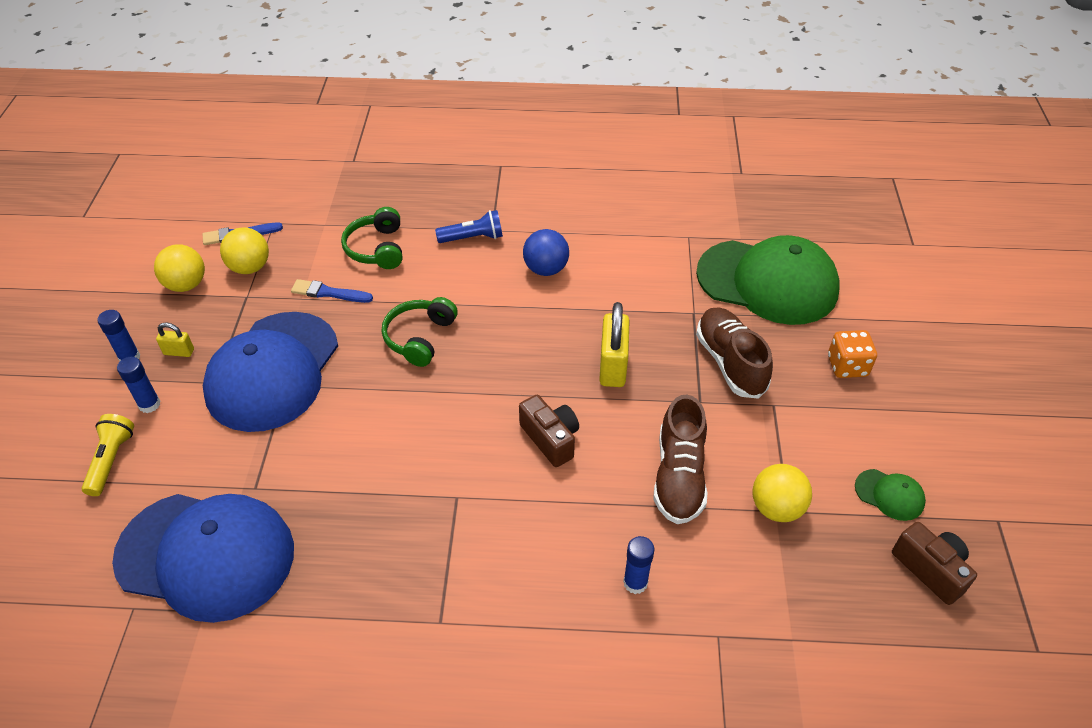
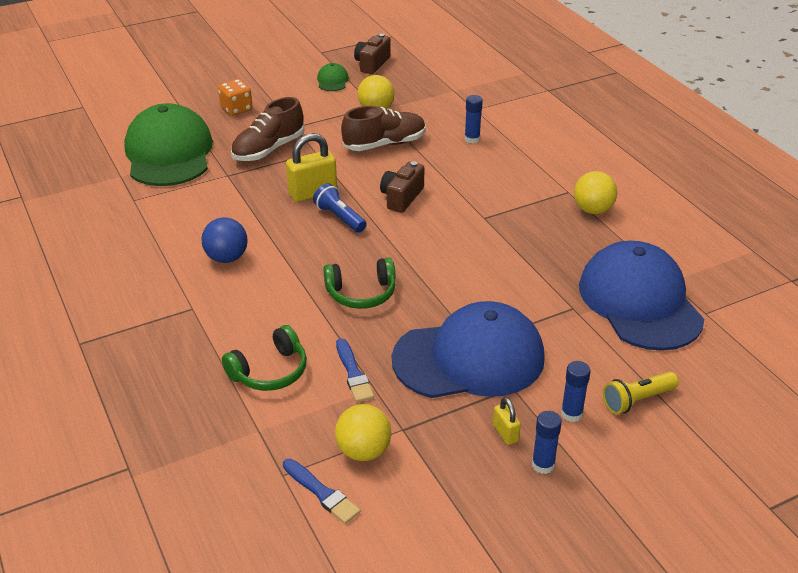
camera: 120 degrees left, 10 degrees down
(186, 285) = (425, 487): yellow ball -> yellow ball (592, 210)
(473, 238) = (212, 315): blue flashlight -> blue flashlight (340, 218)

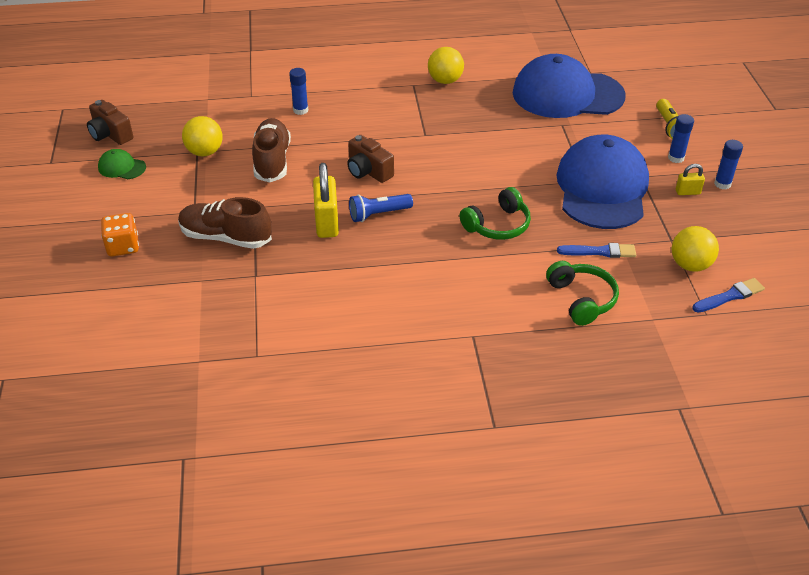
camera: 70 degrees left, 5 degrees up
(169, 153) = (178, 314): green cap -> none
(227, 258) = (403, 299): blue ball -> none
(268, 149) = (226, 237): brown shoe -> brown shoe turned 135 degrees clockwise
(361, 293) = (497, 225): green headphones -> green headphones turned 45 degrees clockwise

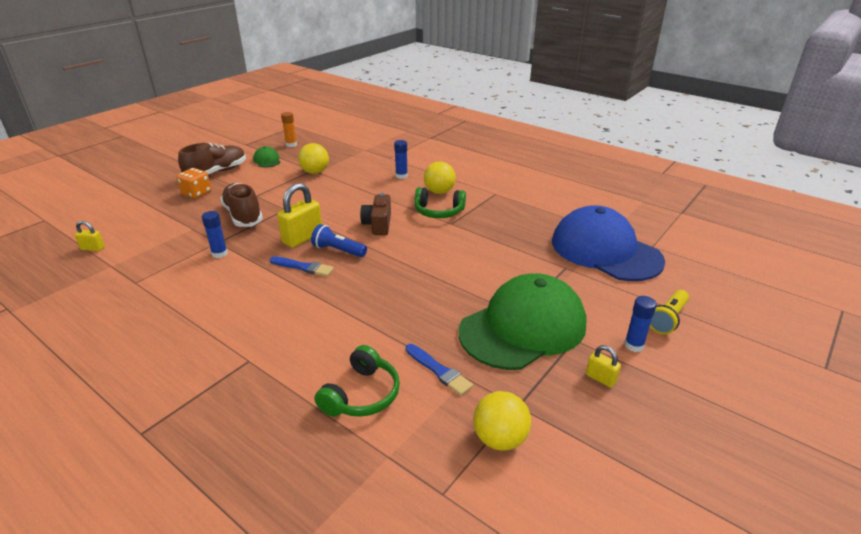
camera: 45 degrees right, 10 degrees down
(110, 134) = (291, 145): brown camera -> orange glue stick
(139, 362) = (93, 248): none -> yellow padlock
(272, 161) = (338, 192): brown shoe -> brown shoe (216, 172)
(445, 81) = (521, 201): yellow ball -> yellow ball (439, 192)
(497, 225) = (397, 302): green headphones -> green headphones (438, 211)
(602, 188) = (523, 327): blue cap -> green cap
(722, 184) = (650, 394): blue glue stick -> blue glue stick (219, 254)
(729, 296) = (492, 497): blue brush -> blue brush (303, 267)

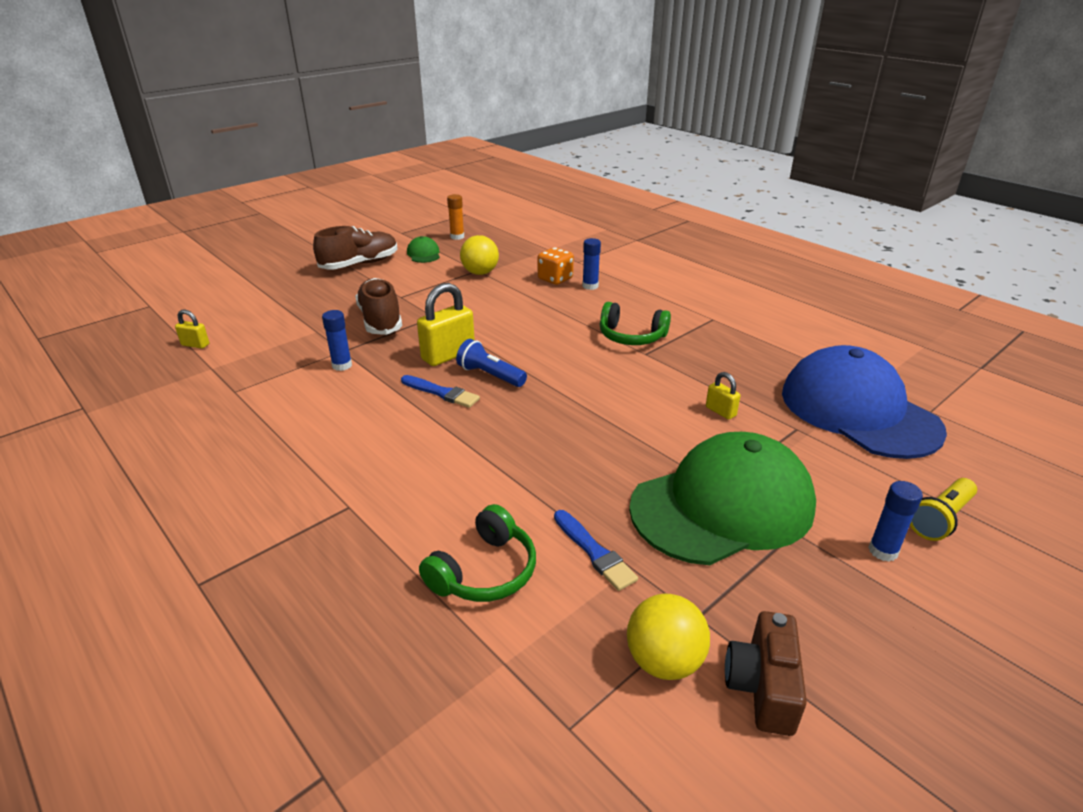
camera: 10 degrees right, 0 degrees up
(197, 193) = (330, 288): orange dice -> orange dice (555, 279)
(378, 224) = (548, 346): brown camera -> brown camera (762, 687)
(439, 192) = (636, 310): yellow ball -> none
(600, 378) = (825, 593): yellow padlock -> yellow padlock (720, 411)

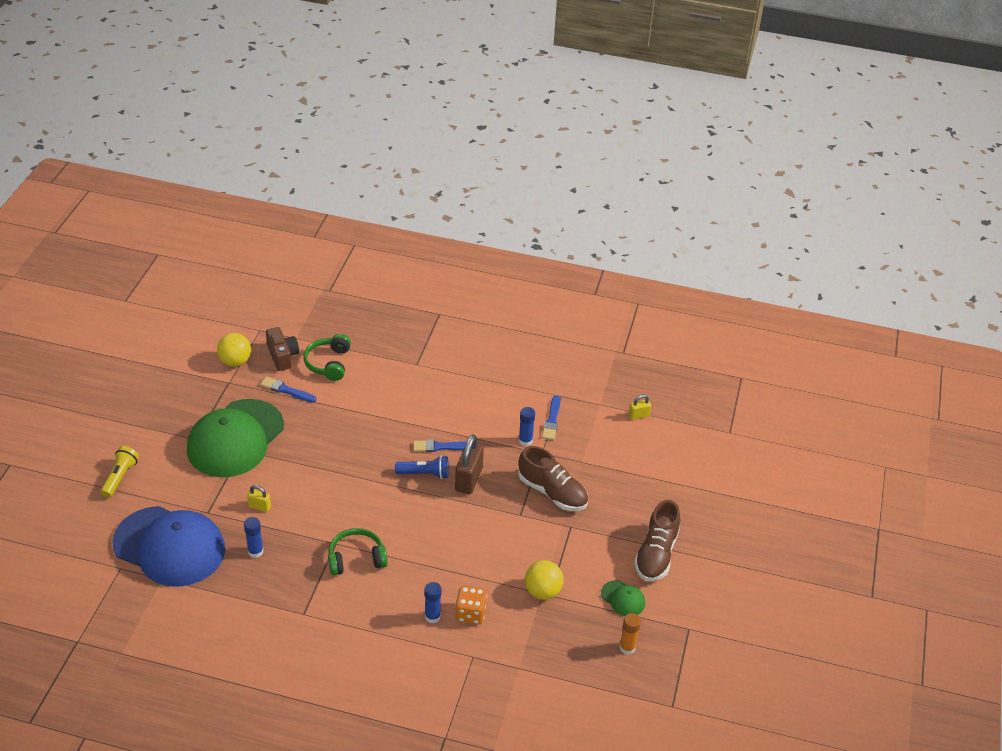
camera: 145 degrees right, 10 degrees up
(284, 373) = (552, 420): none -> blue brush
(448, 355) = (469, 479): yellow padlock -> brown padlock
(762, 687) = (195, 368): brown camera -> brown camera (282, 356)
(883, 551) = (150, 445): blue glue stick -> blue glue stick (255, 551)

